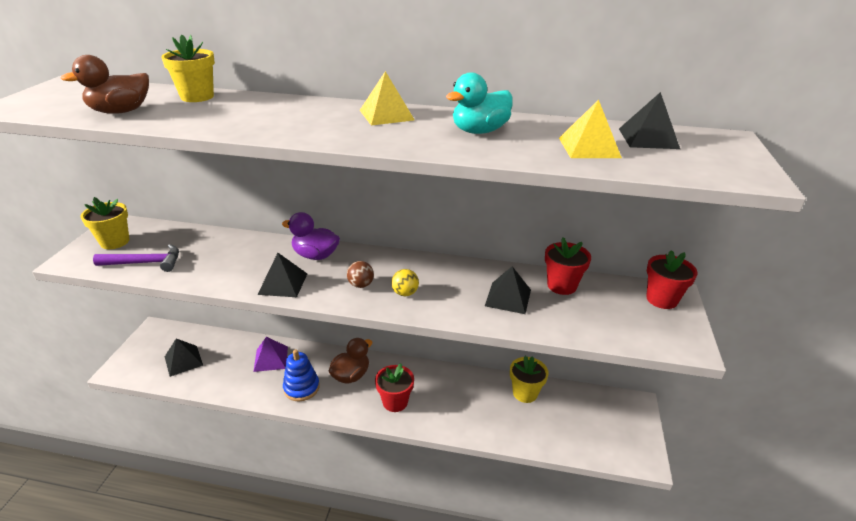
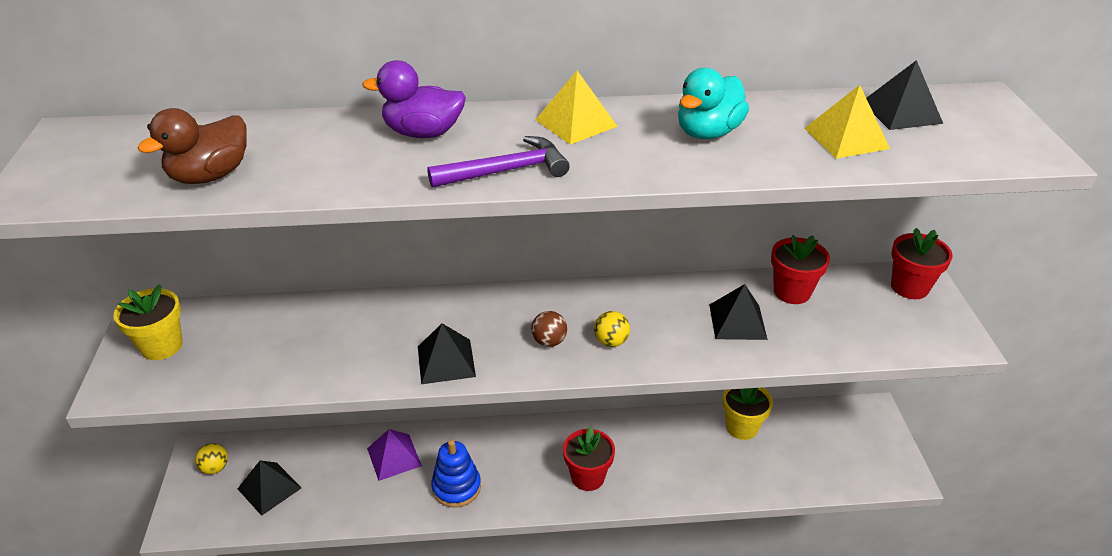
camera: 15 degrees left, 5 degrees up
(145, 263) = (231, 370): purple hammer -> purple hammer (506, 171)
(158, 341) = (215, 468): none -> yellow ball
(197, 97) = (295, 130): yellow flower pot -> none
(315, 255) = (465, 310): purple duck -> purple duck (423, 133)
(351, 375) = (514, 455): brown duck -> none

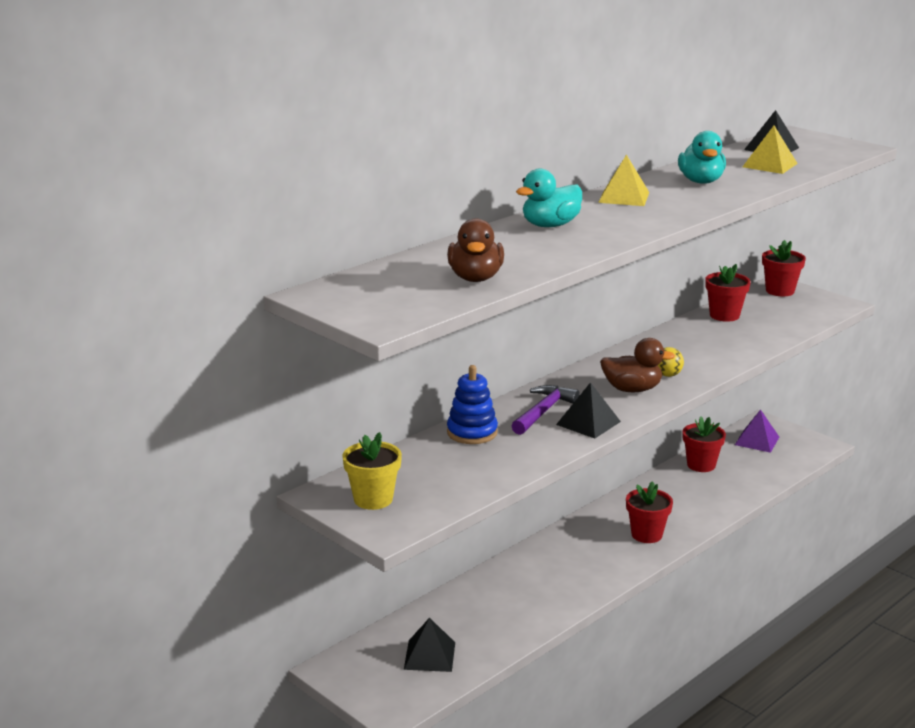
camera: 40 degrees left, 15 degrees down
(215, 468) = (362, 669): yellow ball -> none
(394, 457) = (495, 591): purple pyramid -> purple pyramid (757, 440)
(423, 133) = (550, 225): purple duck -> turquoise duck
(456, 487) = (569, 583): blue stacking toy -> blue stacking toy (472, 432)
(506, 171) = (639, 225): purple hammer -> purple hammer (543, 412)
(549, 341) = (632, 389): brown ball -> brown duck
(737, 321) = (719, 339): black pyramid -> none
(741, 427) = (701, 465): yellow flower pot -> red flower pot

